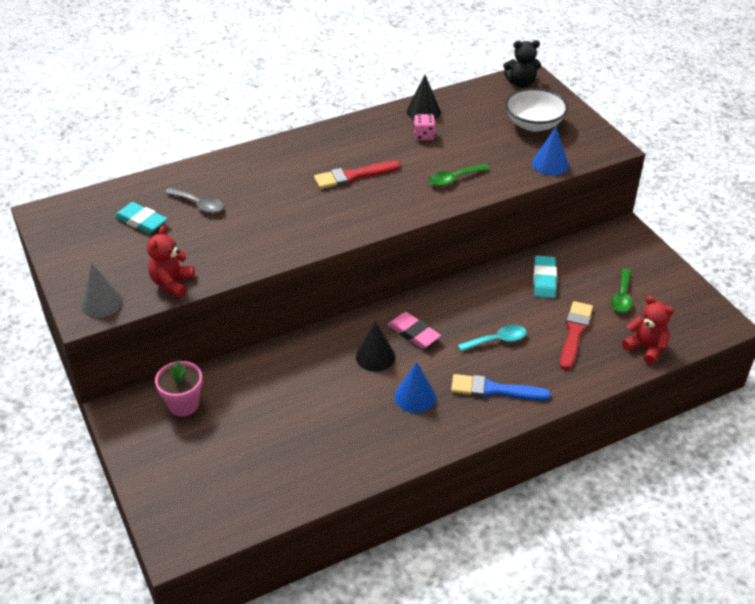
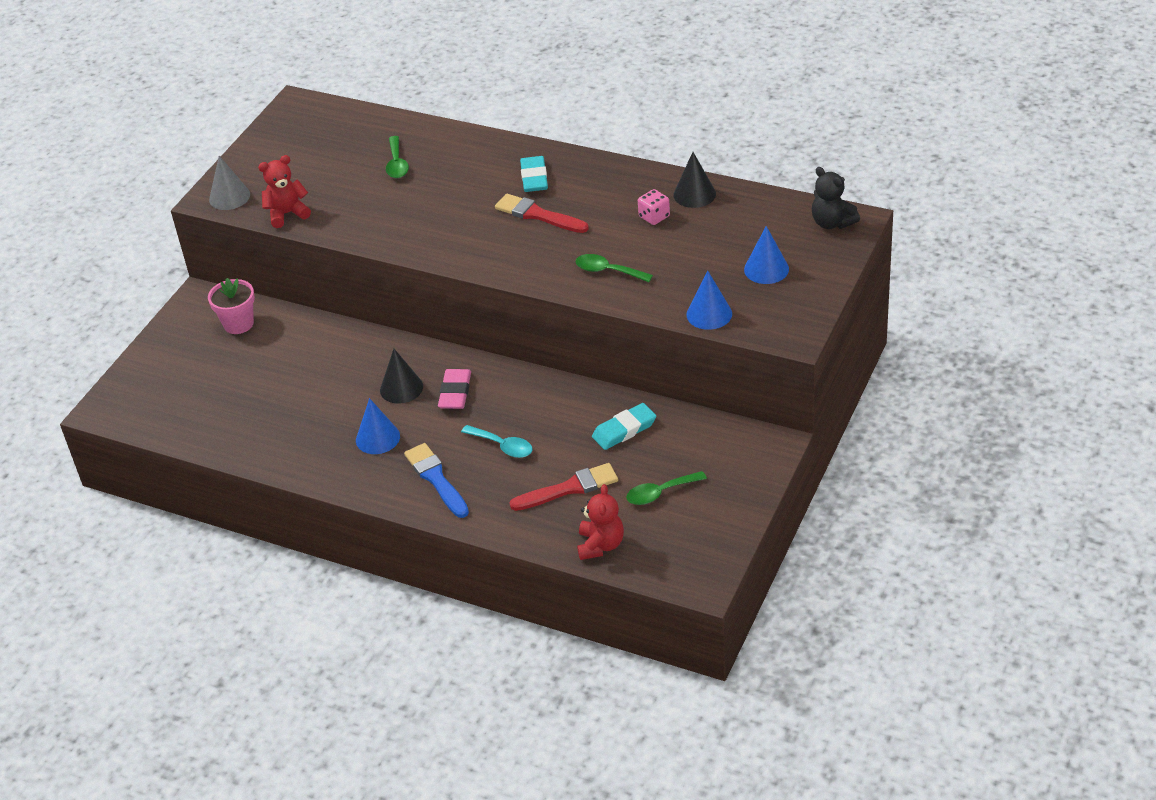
camera: 55 degrees right, 0 degrees up
(141, 221) = (342, 151): turquoise eraser -> turquoise eraser (534, 178)
(199, 204) = (397, 164): grey spoon -> green spoon
(534, 124) = (766, 269): white bowl -> blue cone

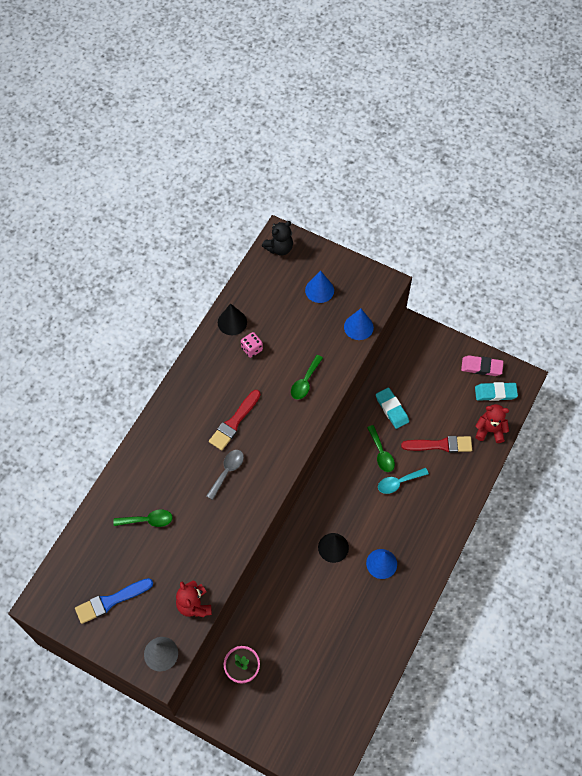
camera: 90 degrees left, 20 degrees up
(436, 479) = (424, 525): blue brush -> blue brush (111, 601)
(455, 392) = (342, 511): pink eraser -> pink eraser (481, 367)
(465, 218) = (227, 471): none -> grey spoon
(503, 446) = (398, 482): turquoise spoon -> turquoise spoon turned 150 degrees counterclockwise
(534, 178) = (189, 422): turquoise eraser -> turquoise eraser (495, 393)
(569, 488) = (440, 445): red brush -> red brush turned 105 degrees clockwise
(660, 493) = (449, 394): green spoon -> green spoon (381, 453)

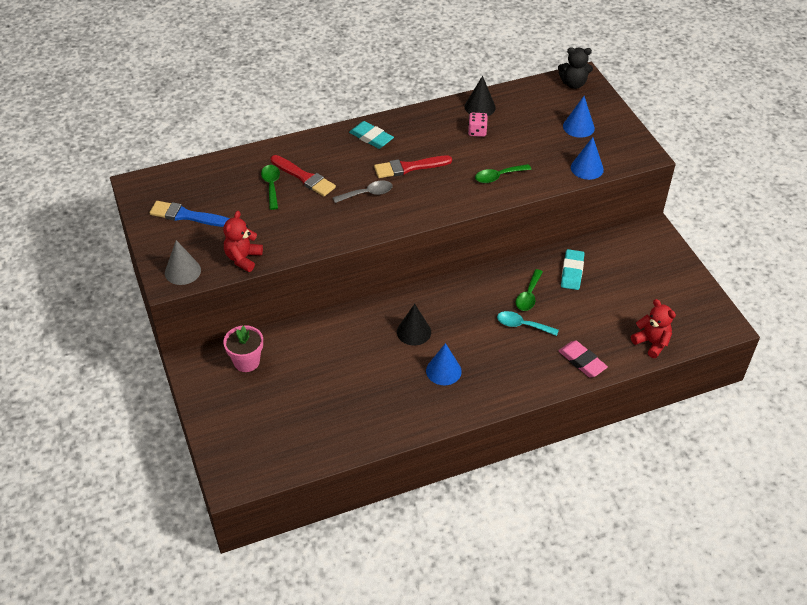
camera: 40 degrees right, 15 degrees down
(148, 520) = (271, 185): green spoon -> green spoon turned 135 degrees counterclockwise
(440, 445) = (591, 324): red brush -> red brush (304, 177)
(481, 367) = (692, 293): pink eraser -> pink eraser (582, 361)
(495, 393) = (687, 320): turquoise eraser -> turquoise eraser (371, 137)

